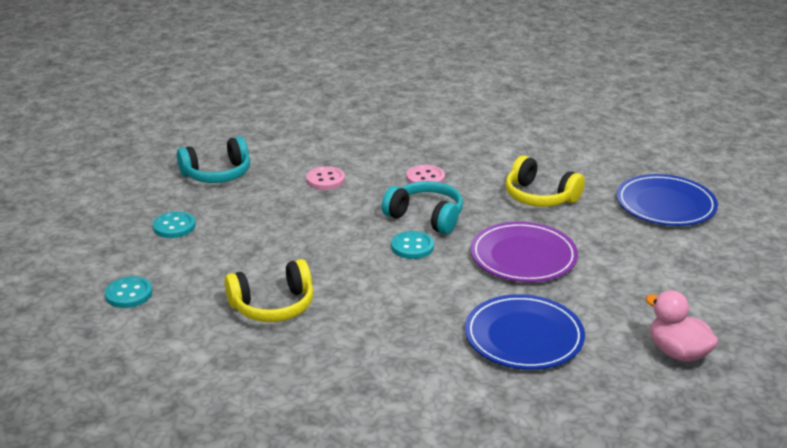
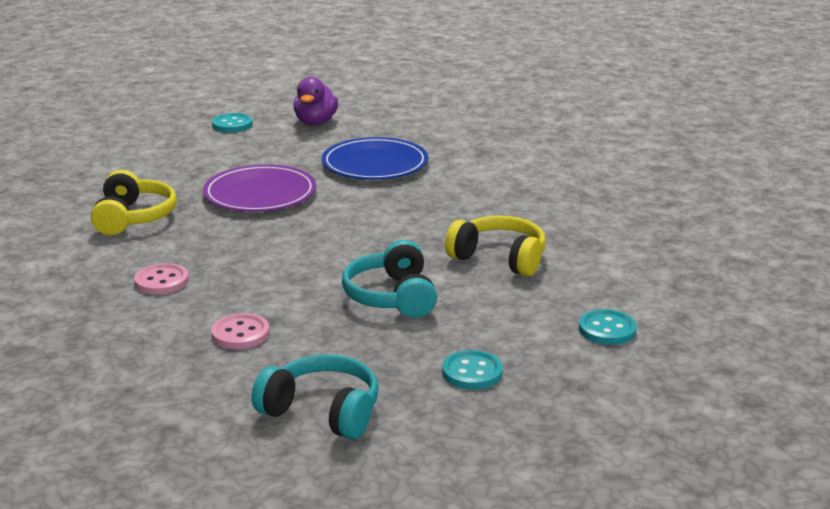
camera: 130 degrees left, 5 degrees down
(412, 247) = (313, 239): turquoise button -> turquoise button (232, 124)
(426, 217) = (249, 252): turquoise headphones -> turquoise headphones (392, 297)
(665, 204) = (83, 168): blue plate -> none
(677, 352) = (315, 122): pink duck -> purple duck

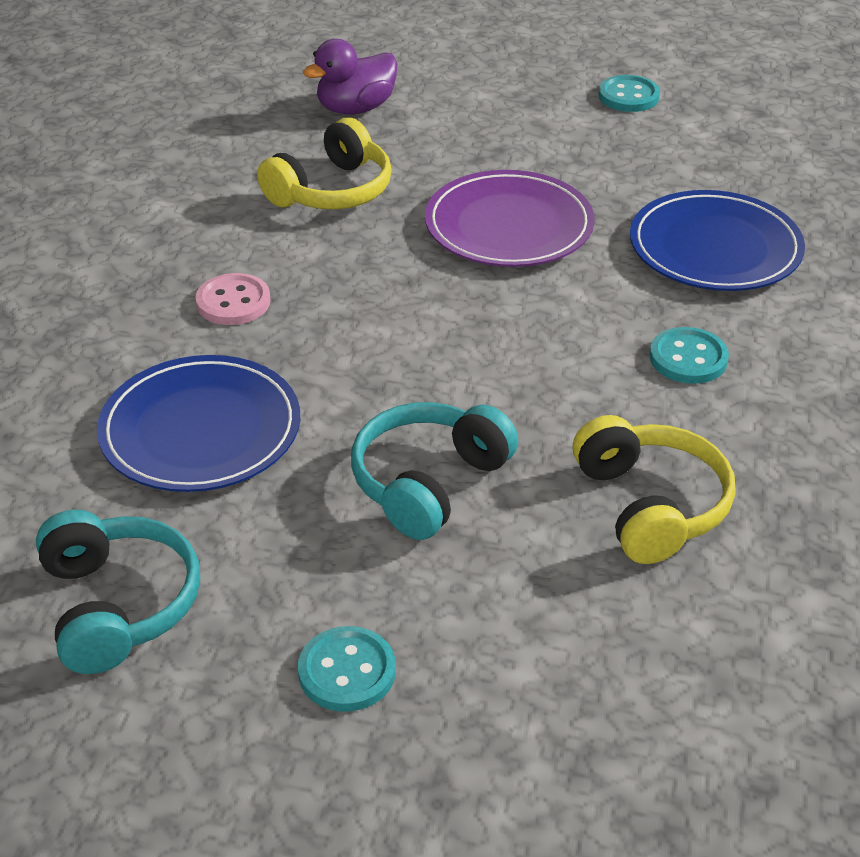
camera: 45 degrees right, 15 degrees up
(240, 334) = (200, 430): pink button -> blue plate
(315, 122) = (736, 139): purple duck -> purple duck (355, 108)
(607, 329) = (616, 731): turquoise button -> turquoise button (688, 358)

